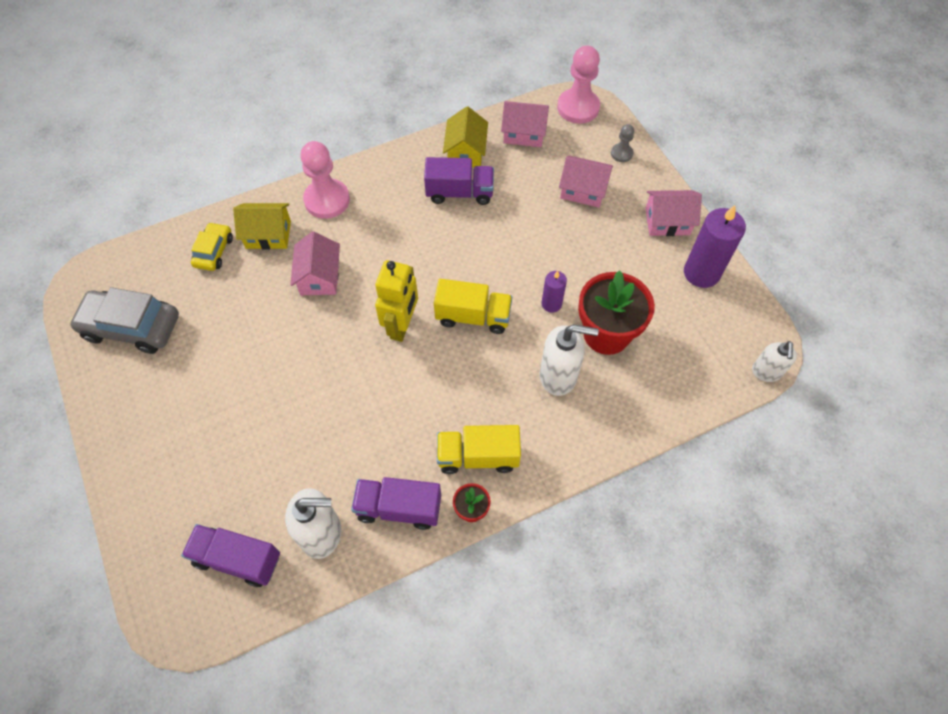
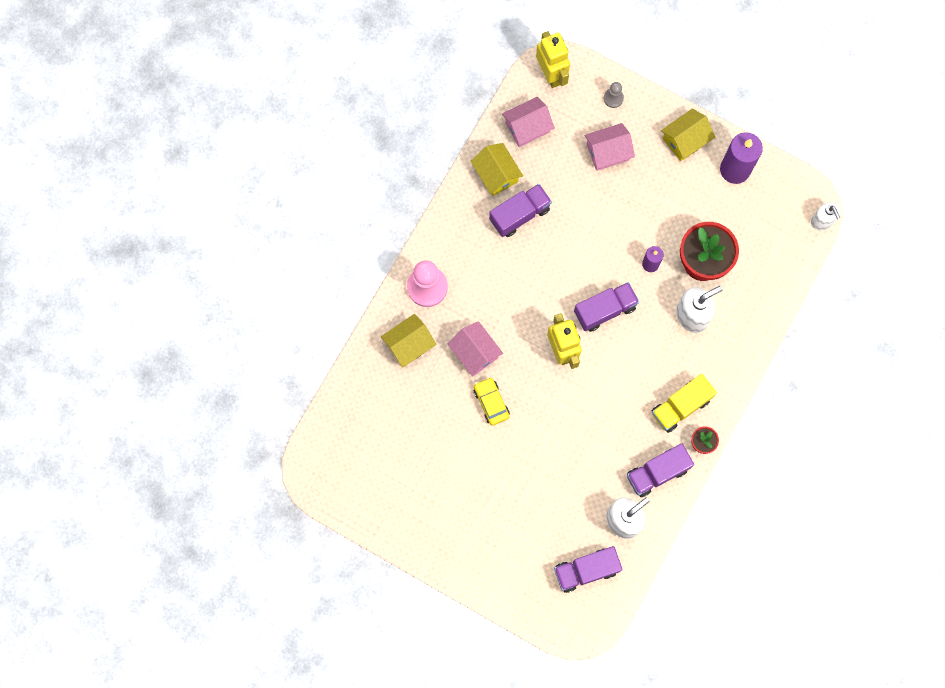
camera: 35 degrees left, 15 degrees up
(131, 327) = (378, 479): grey car -> none
(214, 251) = (382, 384): yellow car -> yellow car (491, 402)
(473, 316) = (605, 310): yellow truck -> purple truck
(578, 107) = (551, 74): pink pawn -> yellow robot
(667, 221) = (685, 140): pink house -> yellow house

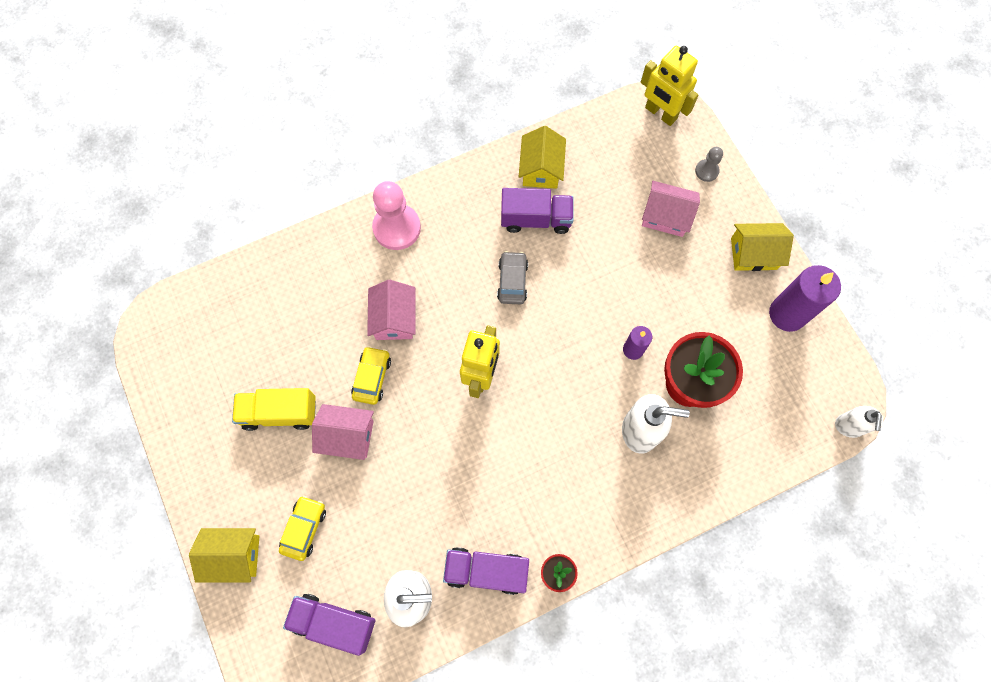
camera: 35 degrees right, 5 degrees down
(409, 344) = (338, 269): yellow house -> yellow house (234, 555)
(522, 528) = (304, 528): none -> yellow car
(527, 127) = (602, 146): pink house -> pink house (347, 436)
(536, 271) = (512, 281): none -> grey car
(551, 74) = (660, 113): yellow robot -> yellow robot turned 120 degrees clockwise
(605, 310) = (553, 364): purple truck -> none
(680, 406) = (562, 517): yellow truck -> yellow truck (280, 413)

